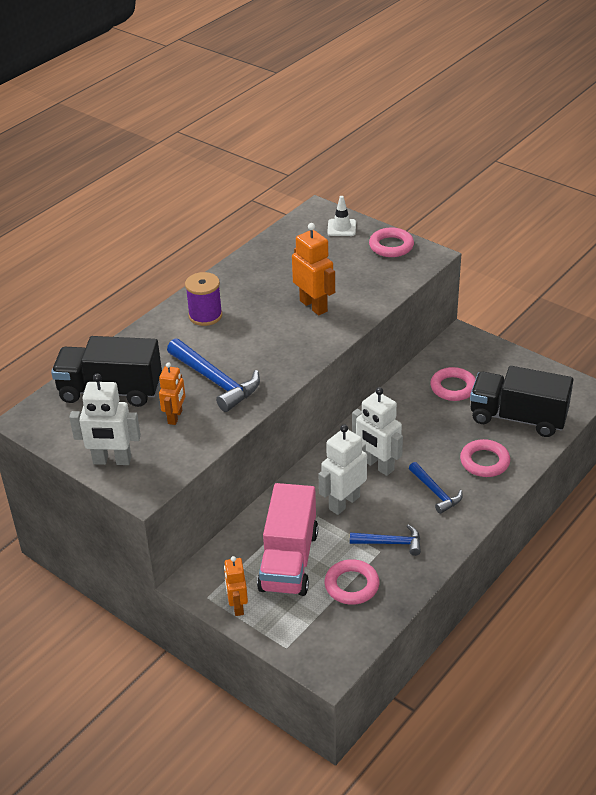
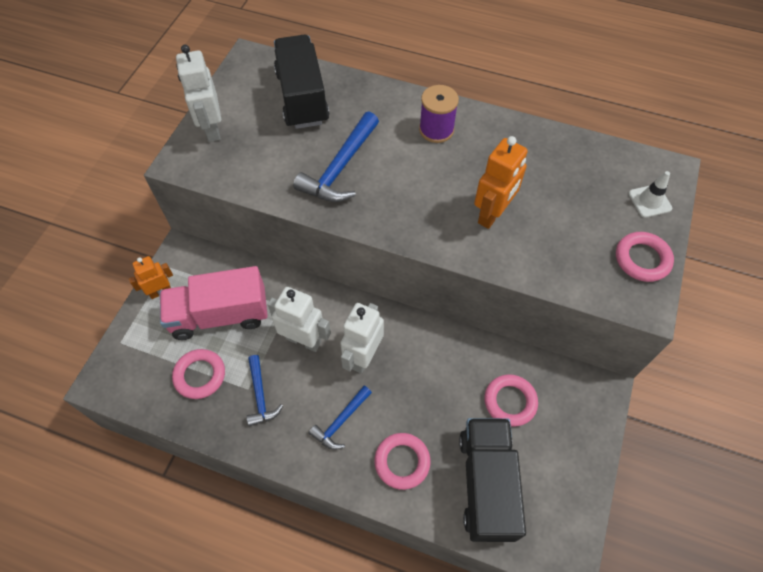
camera: 70 degrees right, 20 degrees up
(175, 417) = (280, 154): orange robot -> none

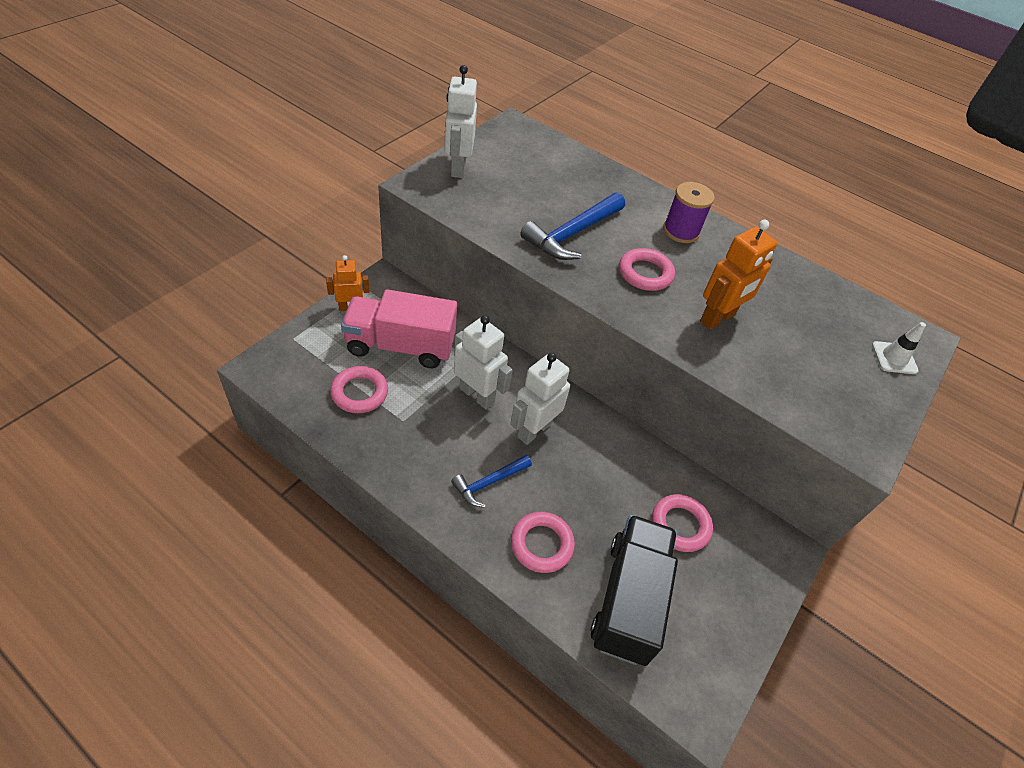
camera: 10 degrees right, 10 degrees down
(260, 396) = (414, 431): blue hammer -> none
(302, 98) = (555, 168): black truck -> none
(642, 259) = (872, 408): pink ring -> pink ring (645, 273)

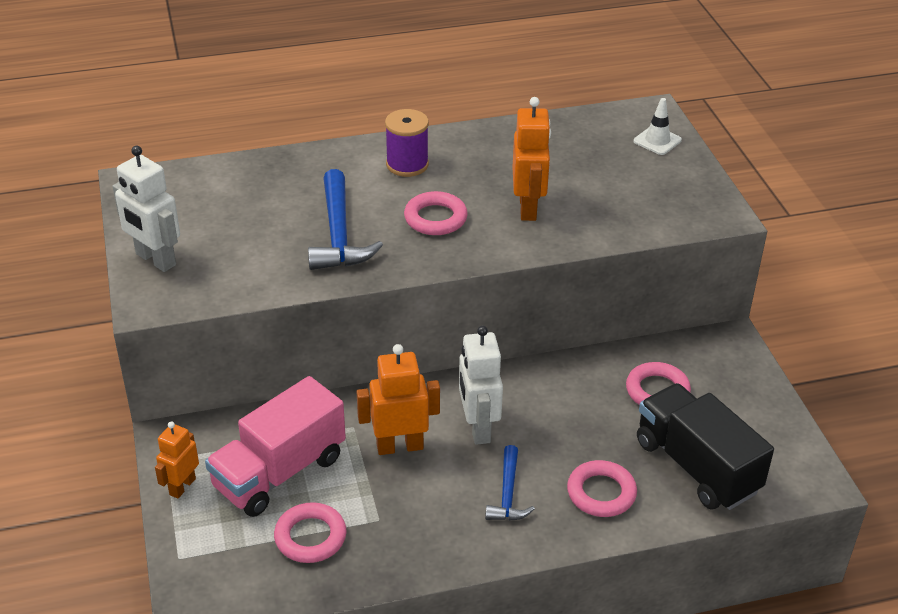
camera: 45 degrees left, 10 degrees down
(477, 395) = (399, 446): white robot -> orange robot

